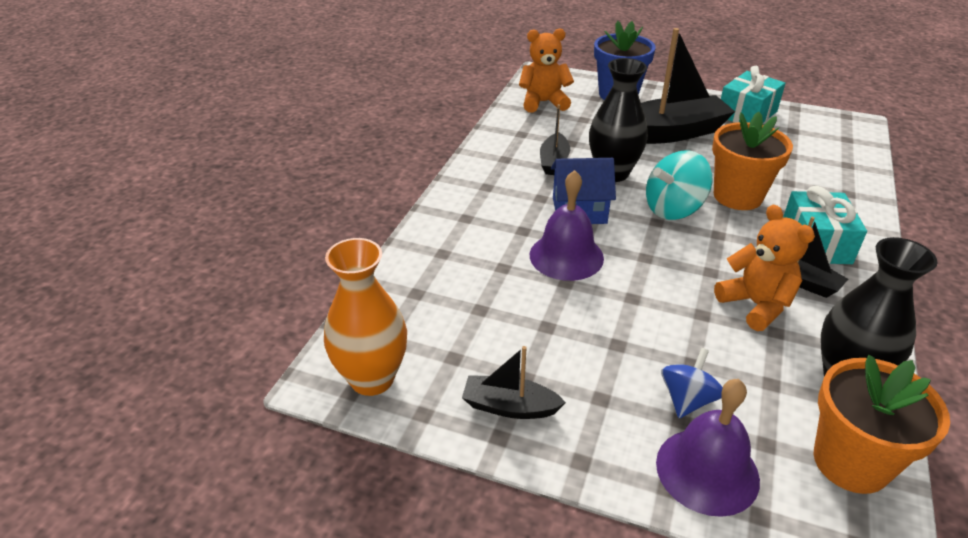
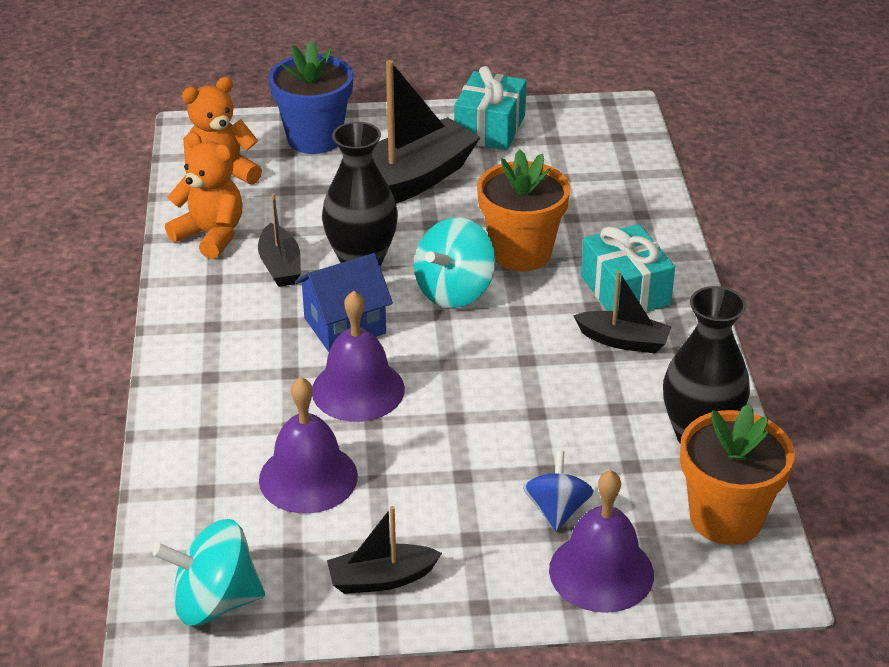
camera: 25 degrees left, 0 degrees up
(372, 379) = (214, 602): orange vase -> turquoise spinning top
(495, 307) = (308, 477): none -> purple bell
(756, 305) = (587, 384): orange teddy bear -> orange teddy bear (211, 235)

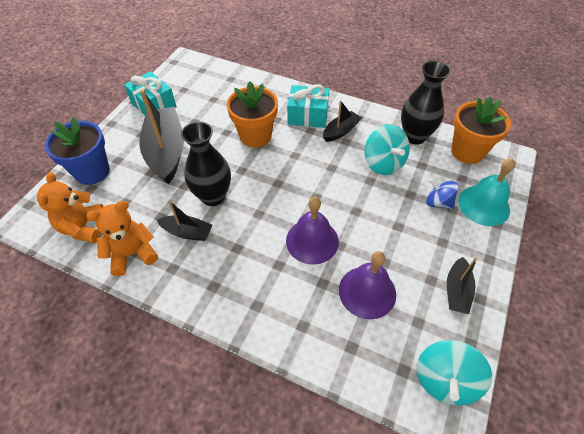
camera: 60 degrees left, 15 degrees up
(345, 325) = (258, 225): blue house -> none
(454, 291) = (264, 171): turquoise spinning top -> turquoise spinning top (383, 163)
(601, 572) = (483, 205): purple bell -> turquoise bell

